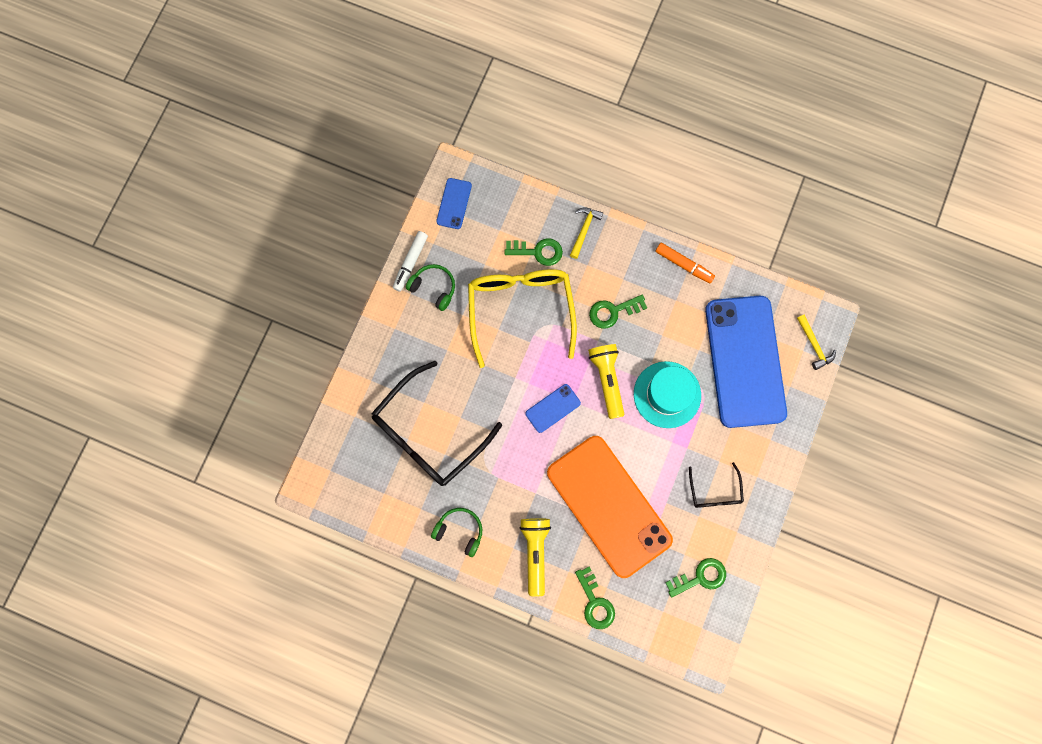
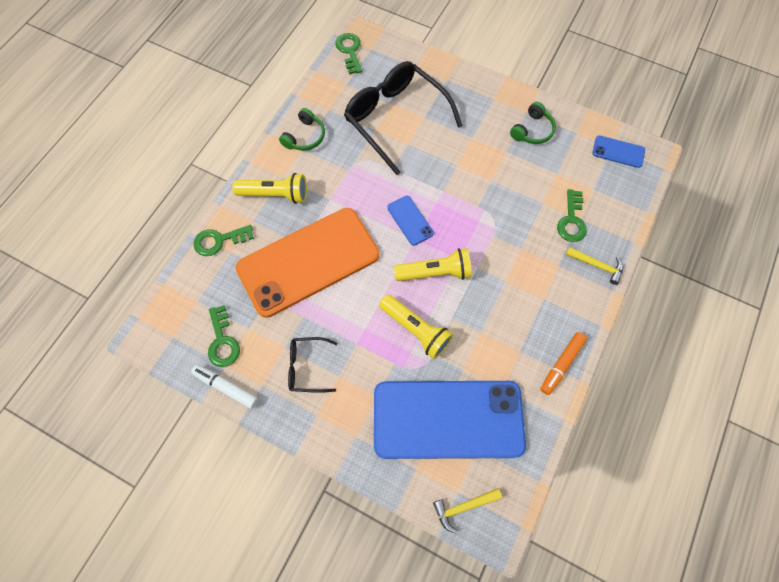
camera: 95 degrees right, 10 degrees down
(411, 263) = (557, 114): white marker -> white marker (226, 387)
(520, 309) = (511, 200): yellow glasses -> none
(613, 311) = (507, 285): green key -> green key (349, 51)
(667, 394) = (416, 330): turquoise hat -> yellow flashlight

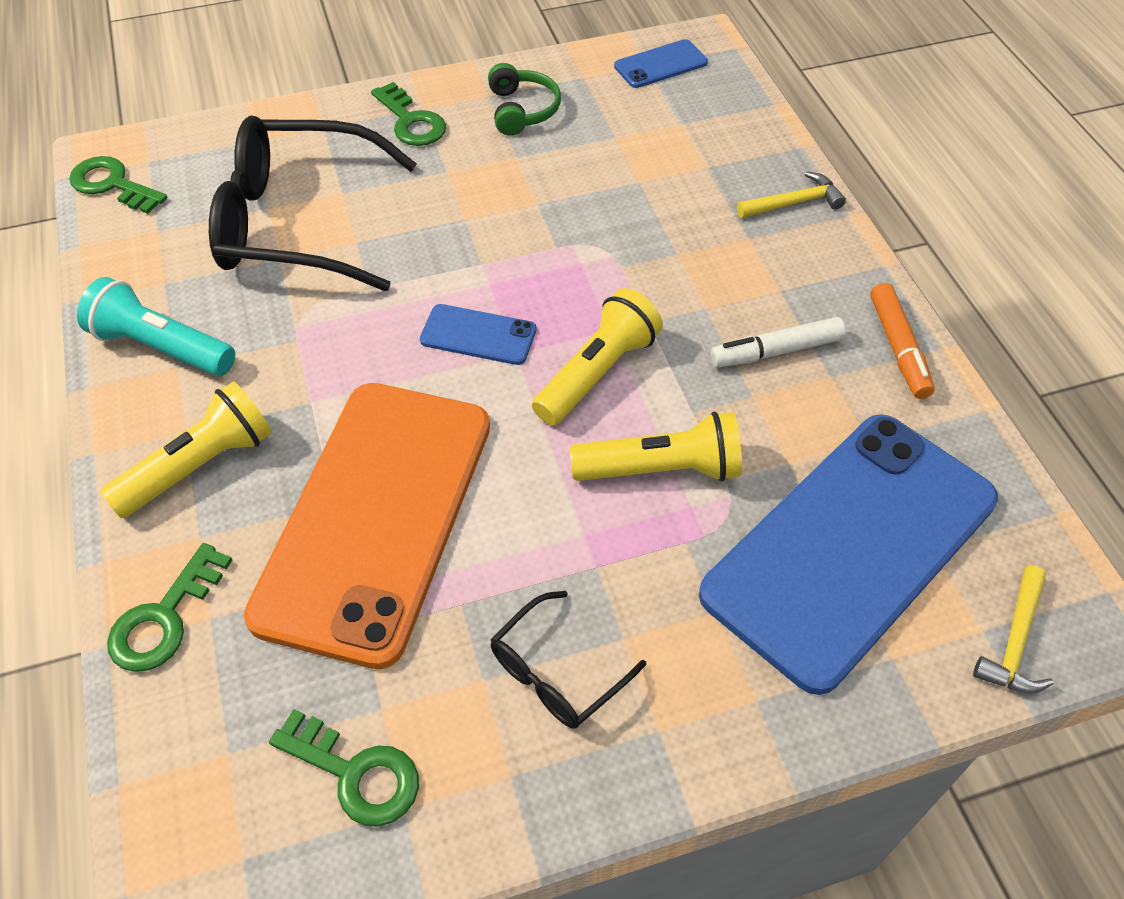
camera: 45 degrees left, 15 degrees down
(226, 387) = (450, 842): white marker -> white marker (776, 351)
(305, 137) = (162, 347): green headphones -> turquoise flashlight
(571, 220) = (700, 176): green key -> green key (411, 121)

